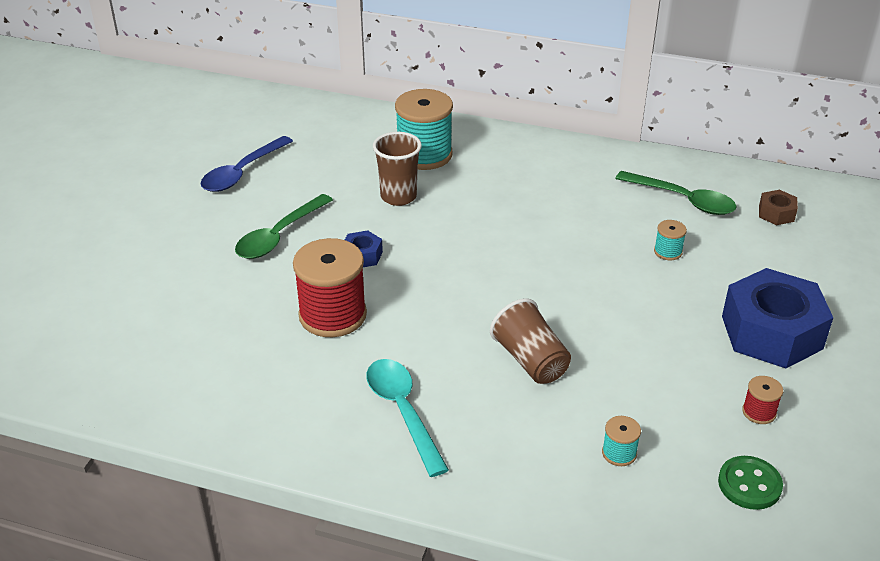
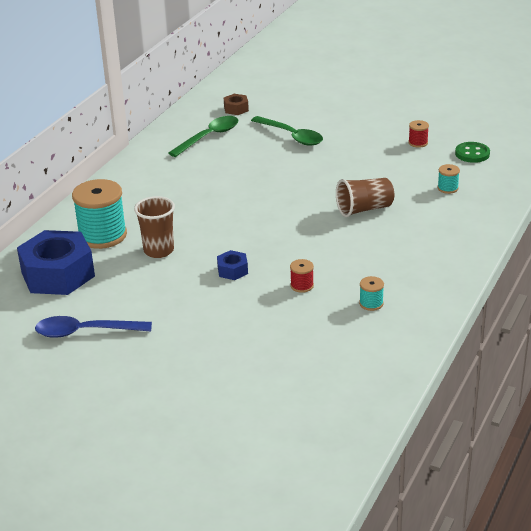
camera: 80 degrees left, 5 degrees down
(242, 172) = (86, 332): blue spoon -> blue spoon turned 135 degrees clockwise
(279, 235) = (192, 310): green spoon -> green spoon (291, 136)
(332, 315) = (302, 286): red spool -> red spool, size x0.45
(403, 412) = (407, 259): turquoise spoon -> none
(668, 252) = (265, 150): turquoise spool -> turquoise spool (371, 303)
(771, 332) = (351, 129): blue nut -> blue nut (58, 274)

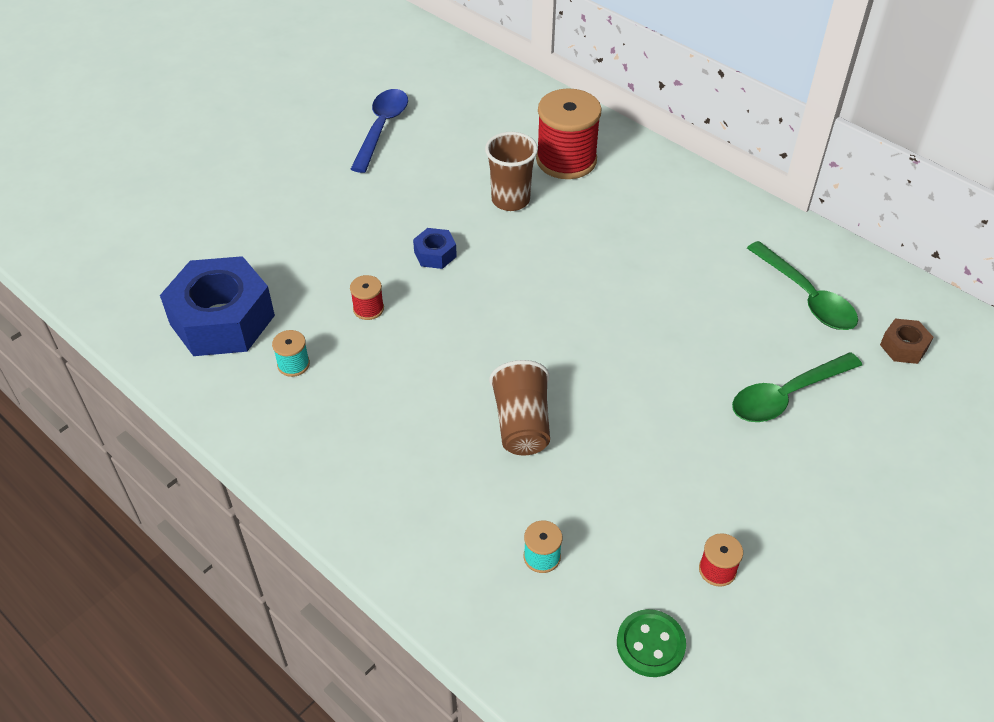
camera: 105 degrees right, 15 degrees up
(58, 274) = (499, 120): blue nut -> blue nut (222, 320)
(102, 235) = (566, 160): turquoise spool -> red spool

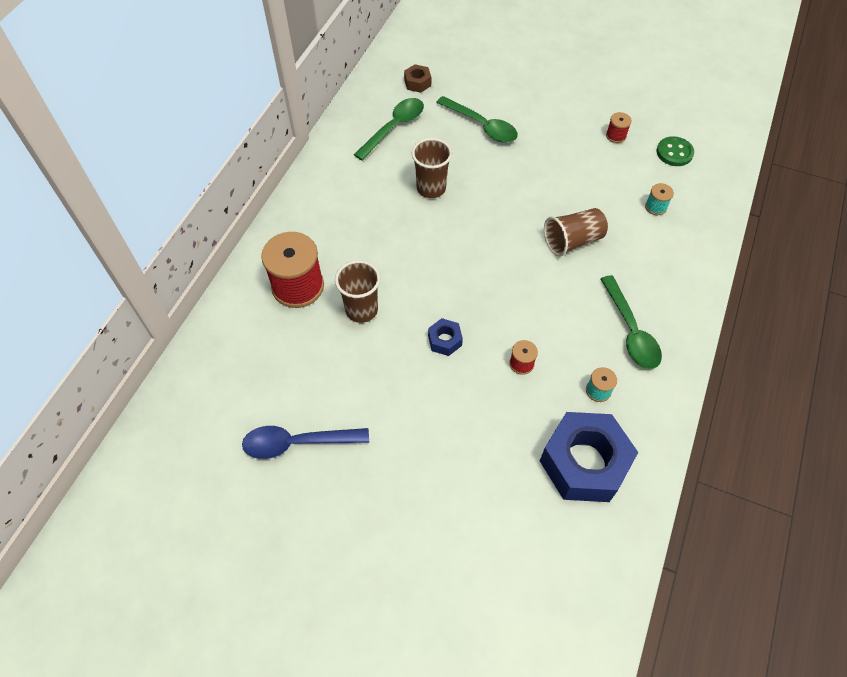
camera: 110 degrees left, 10 degrees up
(351, 429) = (630, 331): none -> green spoon
(675, 304) = (431, 188): none -> brown cup

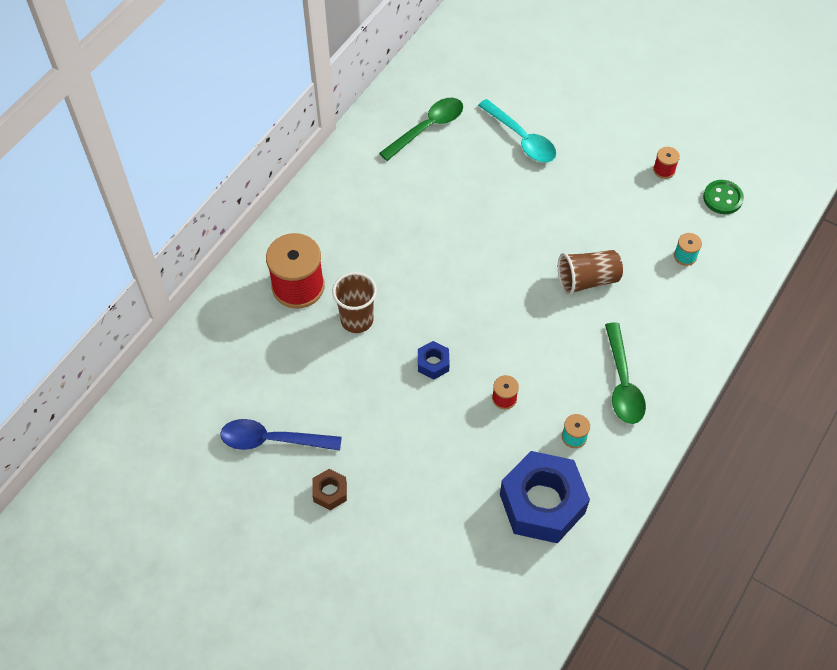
camera: 10 degrees right, 0 degrees up
(417, 83) = (463, 79): brown nut -> brown nut (330, 492)
(431, 188) = (452, 201): brown cup -> none
(481, 126) = (521, 138): green spoon -> turquoise spoon

